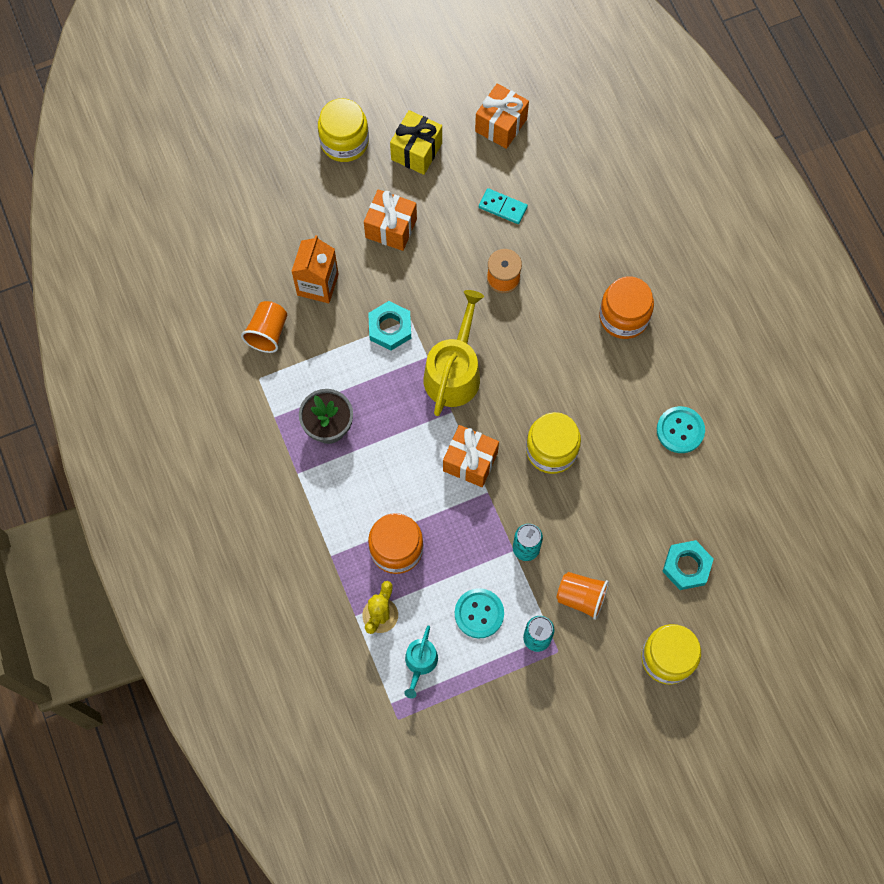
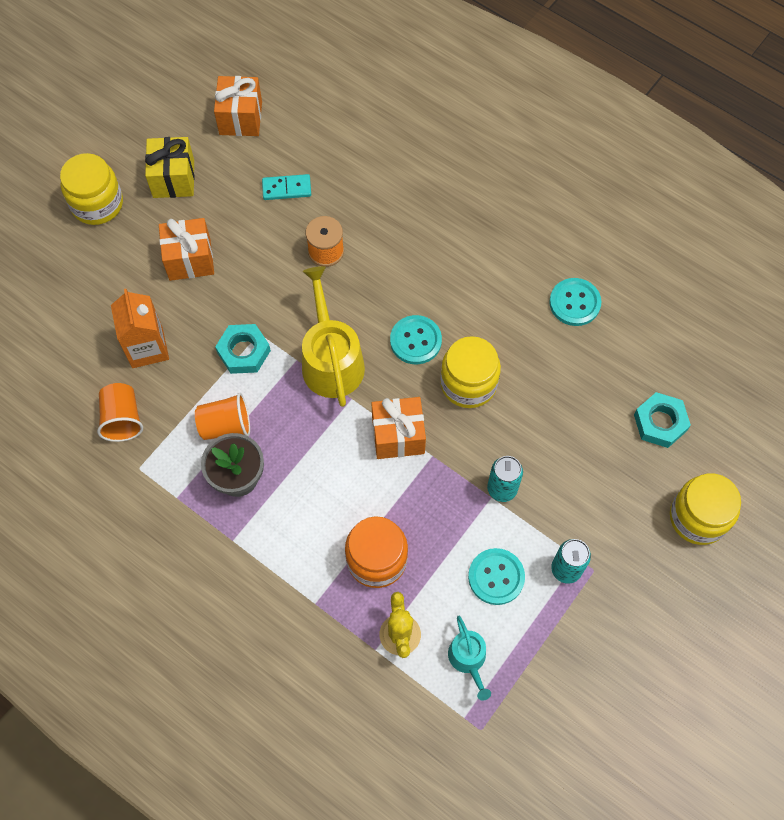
camera: 30 degrees left, 5 degrees down
(530, 392) = (415, 341): none -> turquoise button
(581, 597) = (582, 506): orange cup -> orange cup (226, 425)
(623, 317) = (459, 229): orange jar -> none

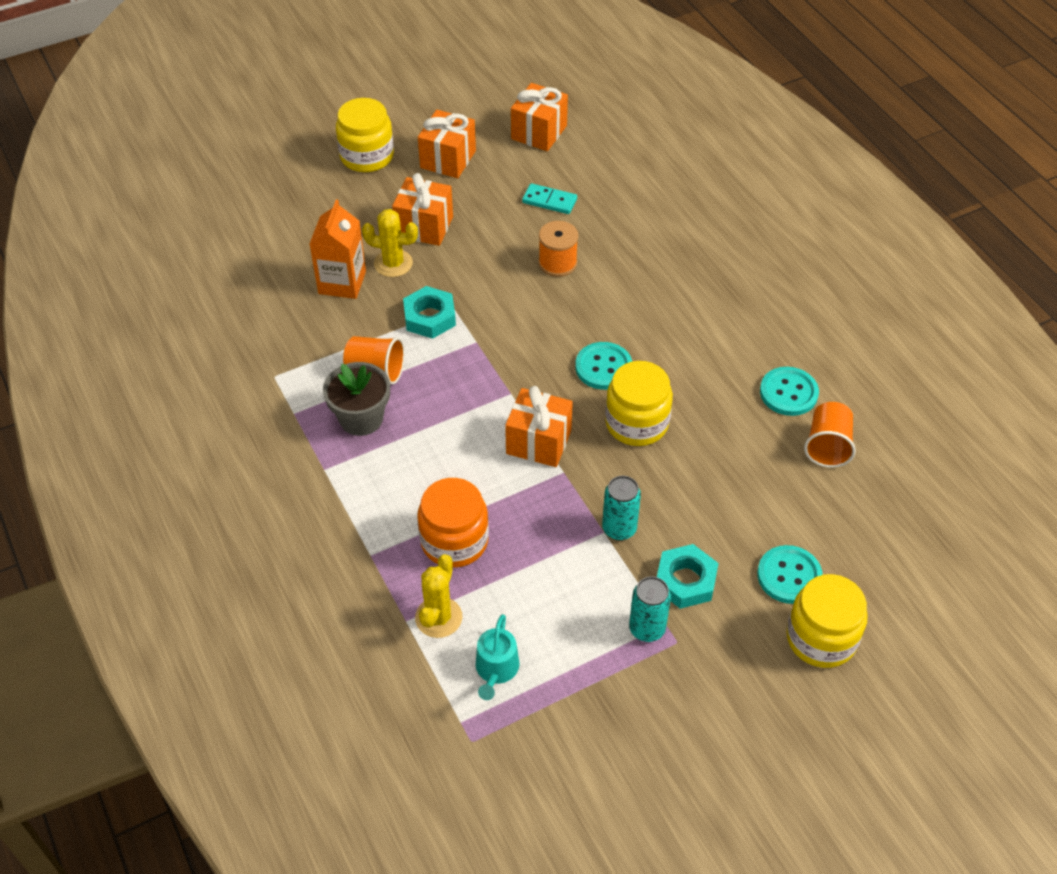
camera: 25 degrees right, 15 degrees down
(122, 419) = (284, 331): orange cup -> orange cup (827, 446)
(173, 179) = (448, 159): yellow gift -> orange gift
(182, 309) = (393, 263): none -> yellow cactus
(331, 360) = (509, 354): yellow watering can -> none
(496, 577) = (568, 606): turquoise button -> turquoise button (789, 576)
(660, 422) = (825, 533): turquoise nut -> turquoise nut (685, 581)

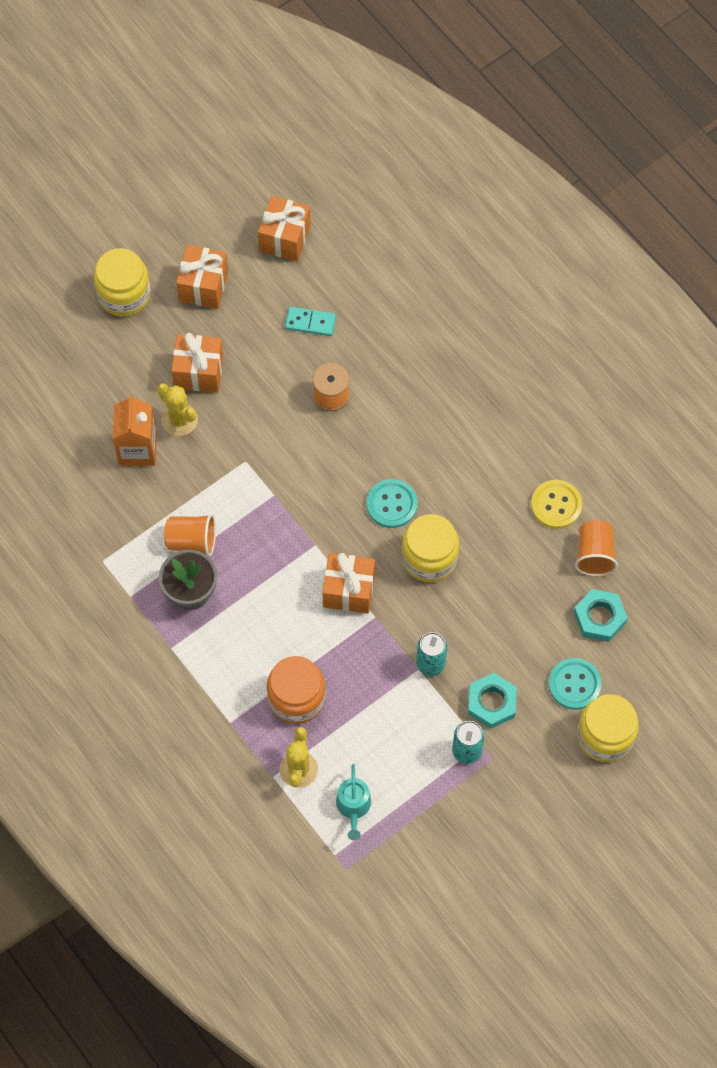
camera: 10 degrees left, 15 degrees up
(393, 263) = (179, 420): yellow cactus -> yellow cactus turned 45 degrees clockwise
(430, 317) = (226, 475): turquoise nut -> turquoise nut (599, 617)
(788, 393) = (556, 505): turquoise button -> yellow button

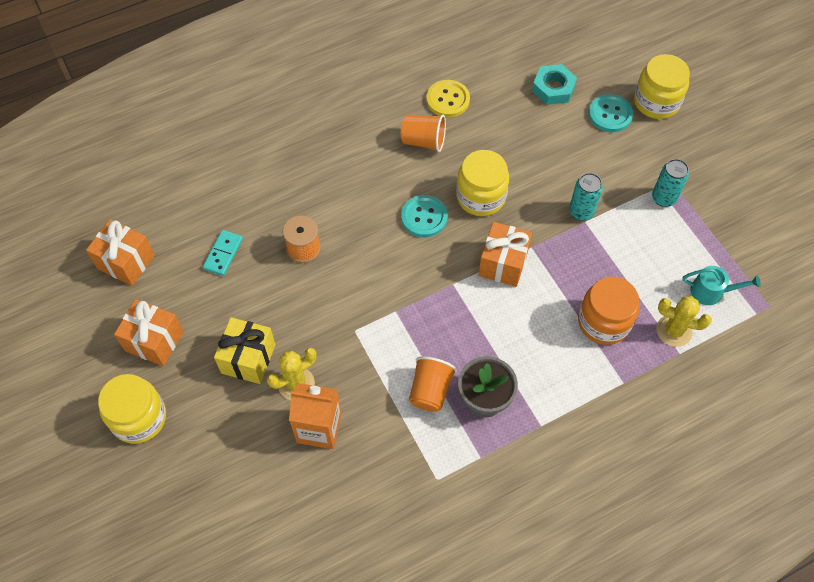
camera: 80 degrees left, 5 degrees down
(199, 372) = (248, 359): orange gift -> yellow gift
(491, 703) = (621, 173): turquoise nut -> none
(594, 554) = (497, 82): orange cup -> orange cup (423, 141)

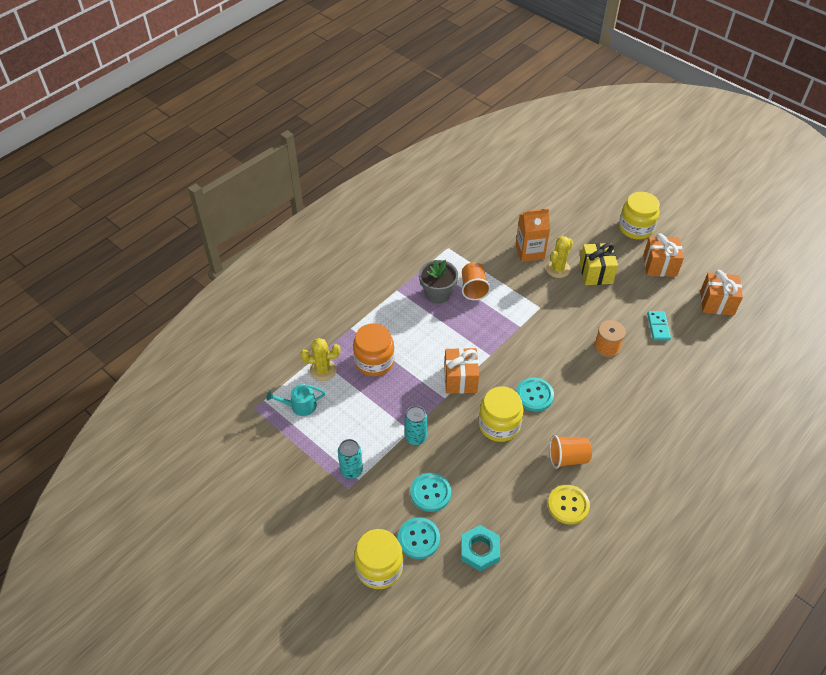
camera: 160 degrees right, 10 degrees down
(584, 151) = (430, 493): none -> turquoise button

